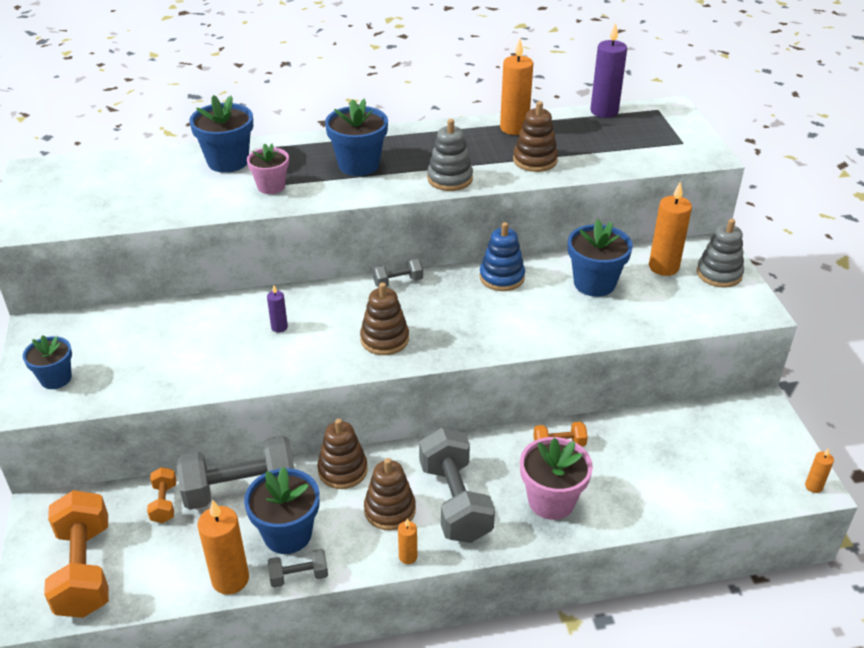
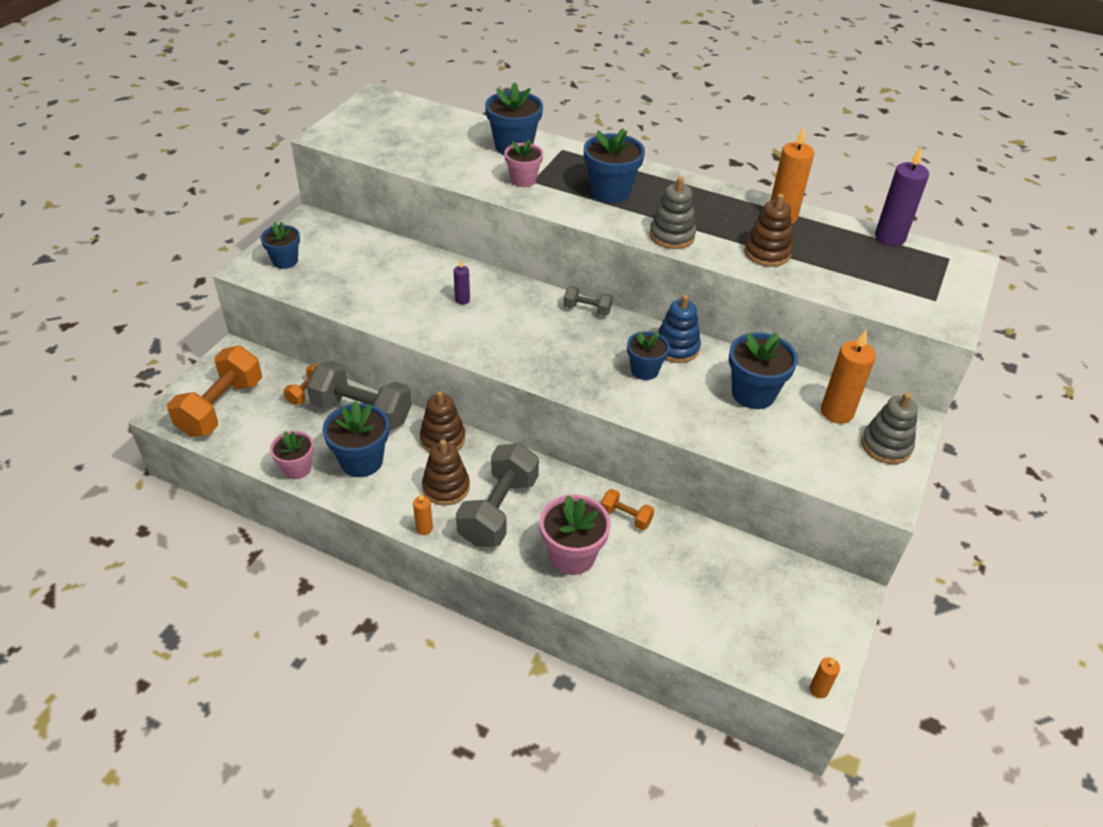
camera: 35 degrees right, 5 degrees up
(230, 579) = (297, 468): orange candle -> pink flower pot
(299, 576) = (340, 494): grey dumbbell -> none
(384, 339) = (528, 349): brown stacking toy -> none
(497, 307) = (644, 370): none -> blue flower pot

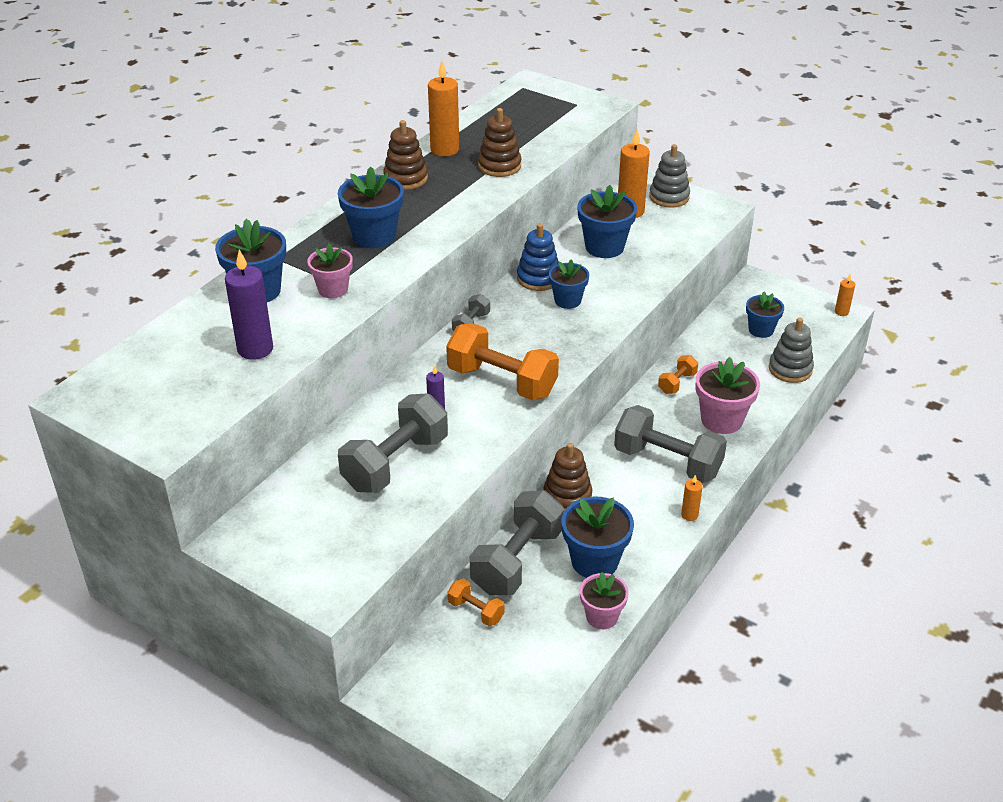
camera: 80 degrees left, 5 degrees down
(221, 407) = (491, 695): orange dumbbell -> orange dumbbell (502, 381)
(285, 261) = (319, 561): blue flower pot -> blue flower pot (761, 330)
(392, 285) = (395, 463): none -> grey dumbbell
(446, 487) = (636, 497): brown stacking toy -> brown stacking toy (405, 178)
(672, 236) = (462, 210): grey stacking toy -> grey stacking toy (790, 369)
(889, 237) = (488, 106): purple candle -> purple candle (255, 349)

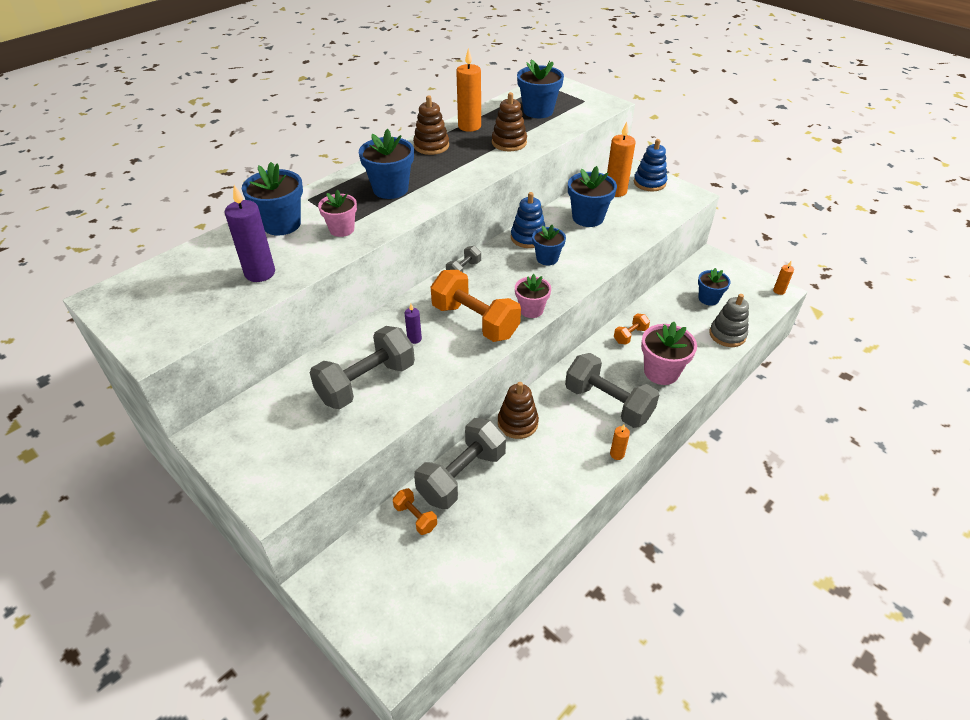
camera: 10 degrees right, 5 degrees up
(594, 561) = (526, 486): blue flower pot -> blue flower pot (538, 111)
(602, 616) = (520, 539): pink flower pot -> pink flower pot (531, 310)
(669, 197) = (649, 183): grey stacking toy -> blue stacking toy

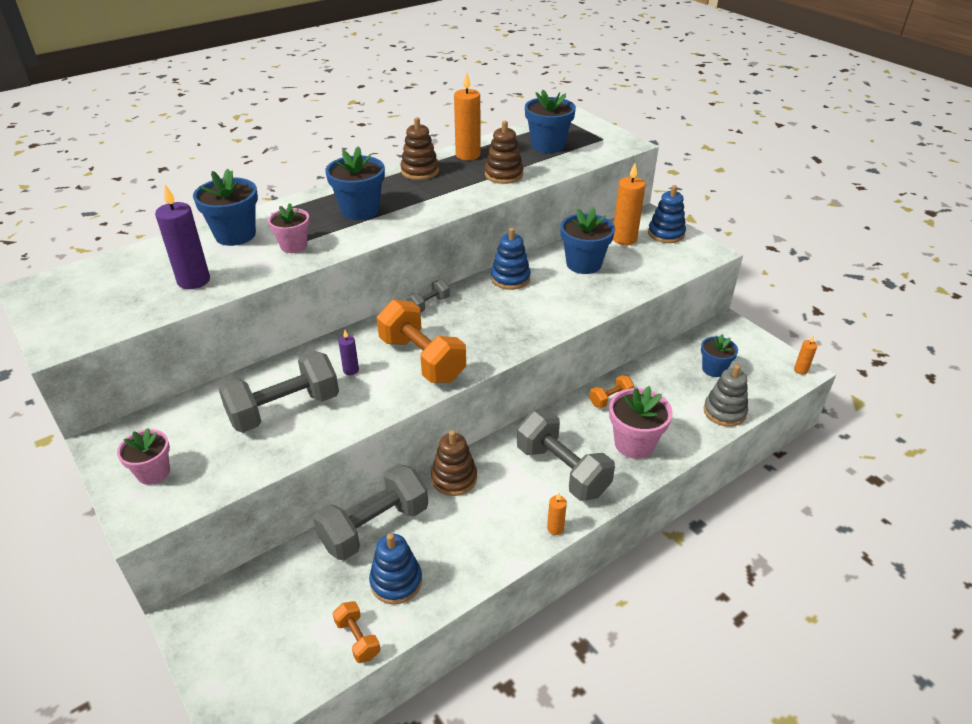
camera: 10 degrees right, 5 degrees down
(415, 517) = (310, 565): orange dumbbell -> orange dumbbell (358, 639)
(496, 520) = (396, 581): none -> blue stacking toy
(531, 310) = (487, 354): pink flower pot -> pink flower pot (153, 472)
(547, 258) = (523, 302): blue flower pot -> none

